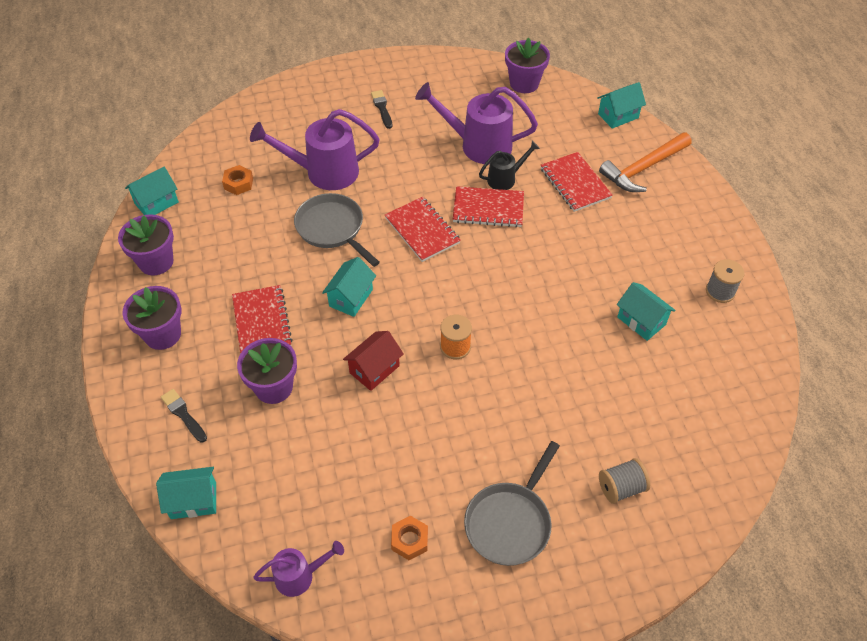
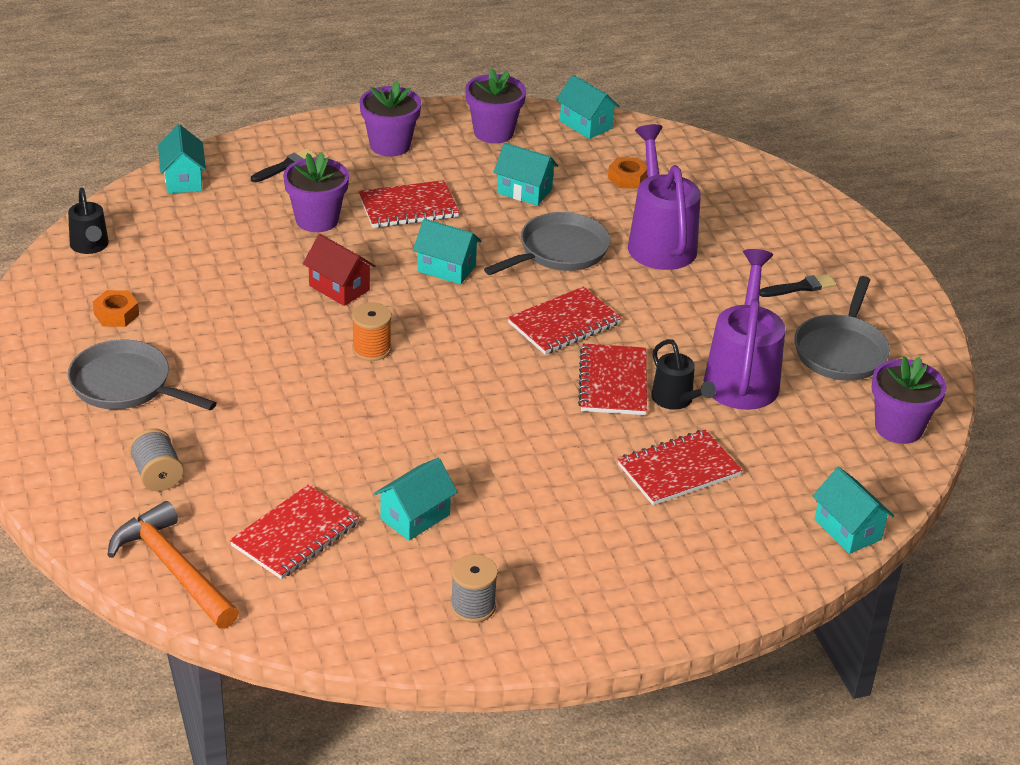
camera: 85 degrees right, 15 degrees down
(248, 245) = (524, 191): none -> turquoise house
(300, 576) = (90, 246): purple watering can -> black watering can
(450, 98) = (841, 350): none -> grey pan
(644, 168) = (726, 549): orange hammer -> orange hammer (173, 569)
(671, 391) = (295, 534): none -> red notebook

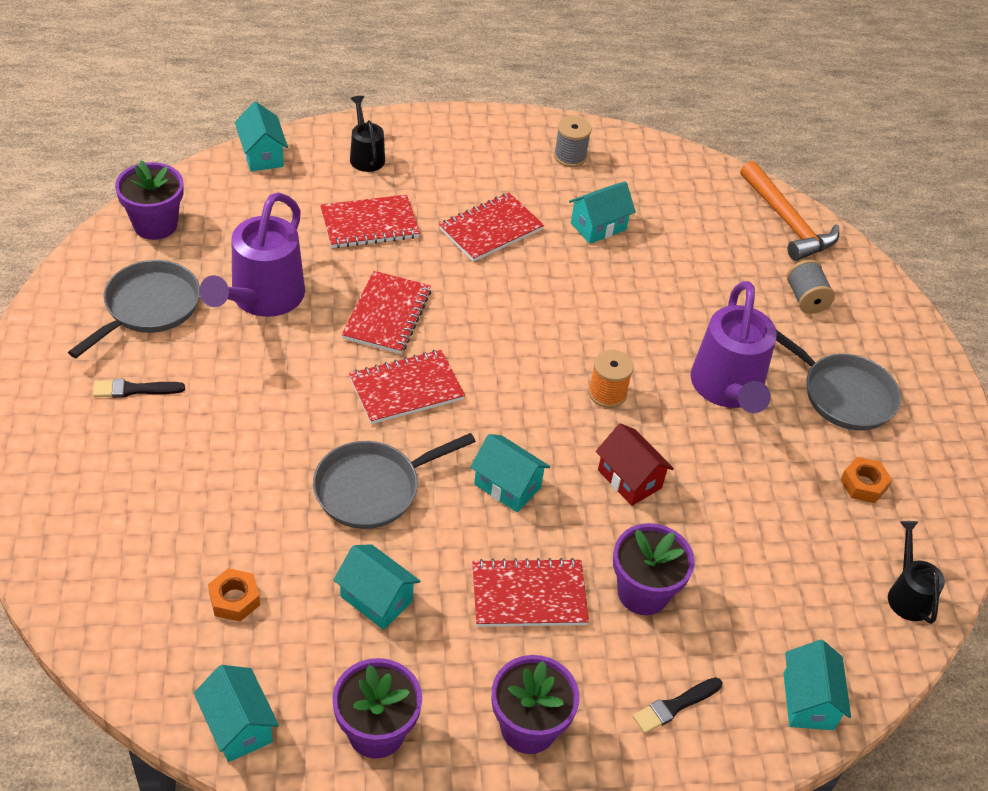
camera: 170 degrees left, 10 degrees up
(295, 534) = (694, 230): red notebook -> red notebook (491, 229)
(659, 241) = (251, 483): purple watering can -> purple watering can (727, 389)
(676, 400) = (338, 286): black watering can -> black watering can (366, 156)

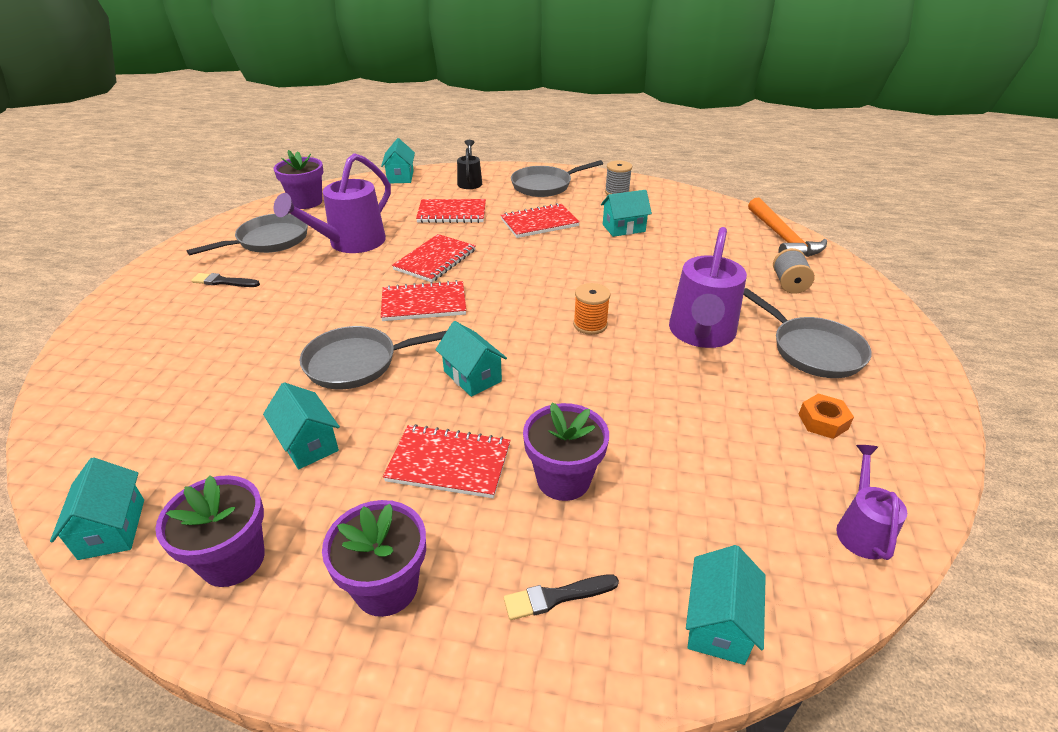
camera: 20 degrees right, 10 degrees down
(234, 599) = (189, 424): orange nut -> none
(471, 153) = (545, 185): none -> grey pan
(629, 479) = (586, 386): red house -> none
(907, 594) = (861, 529): black watering can -> purple watering can

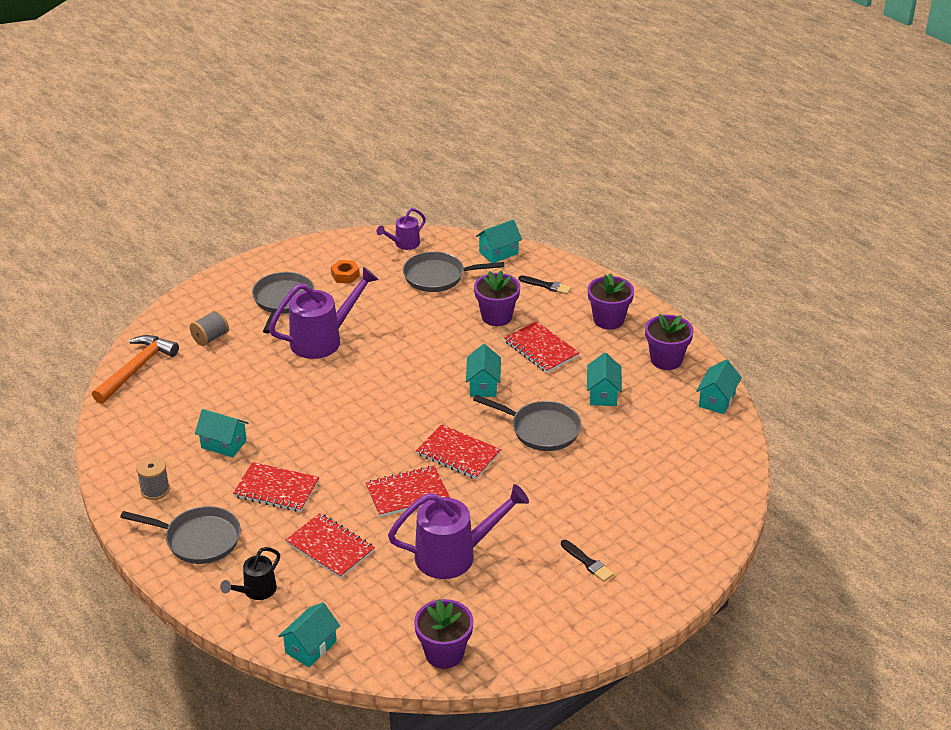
camera: 140 degrees left, 0 degrees up
(269, 240) = (521, 602): grey pan -> grey pan (438, 277)
(590, 325) = (375, 379): orange spool -> none

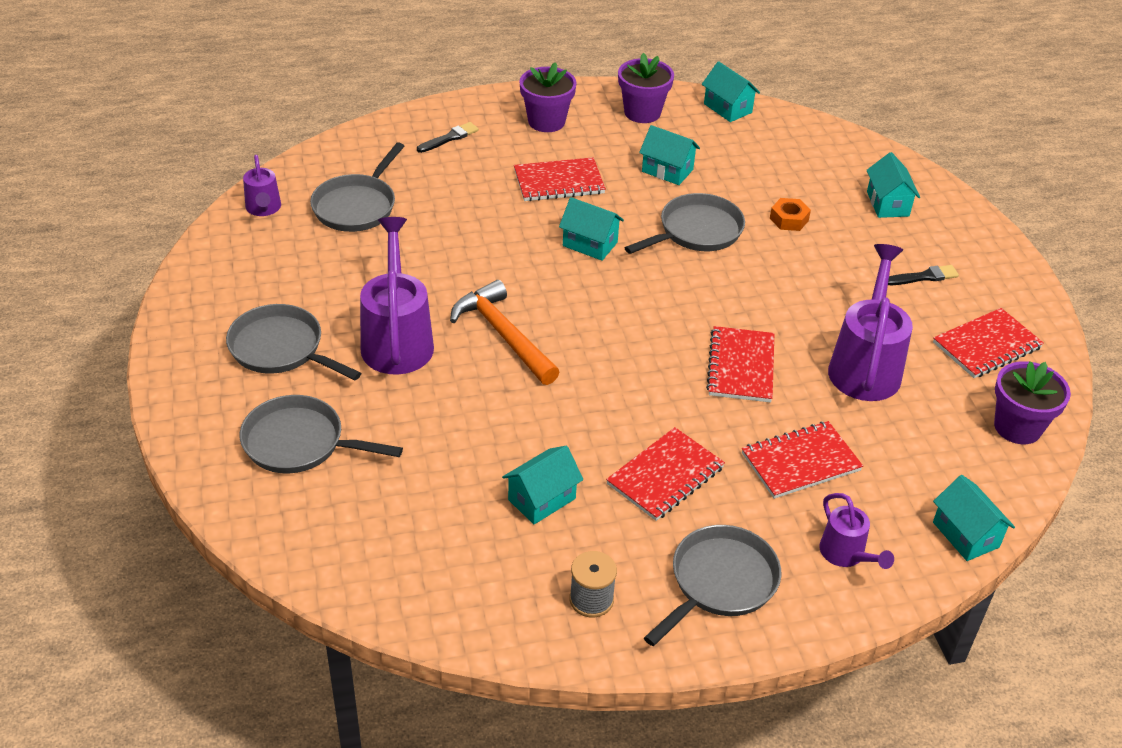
camera: 65 degrees left, 5 degrees up
(136, 369) = (305, 544): orange hammer -> orange hammer (503, 335)
(210, 338) = (300, 443): grey spool -> grey pan
(256, 591) = (846, 555): black watering can -> purple watering can
(345, 275) = (280, 277): orange nut -> orange nut (789, 219)
(458, 454) = (697, 304): red notebook -> red notebook (986, 345)
(496, 316) = (473, 191): purple flower pot -> none
(498, 253) = (355, 147): turquoise house -> turquoise house (887, 204)

